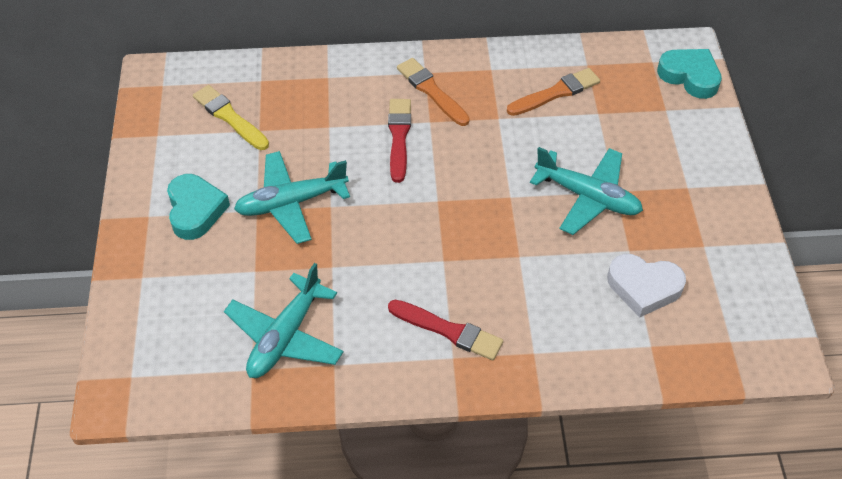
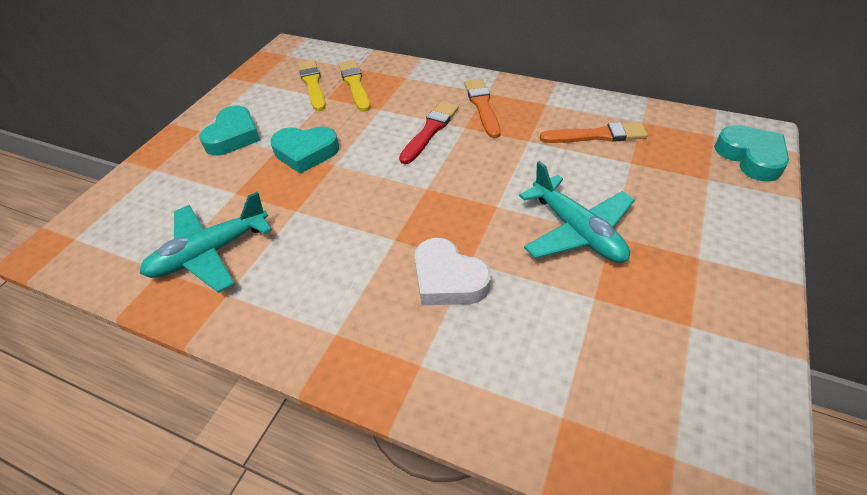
camera: 30 degrees right, 5 degrees down
(278, 103) = (355, 84): none -> yellow brush
(291, 203) = (306, 152): turquoise plane -> turquoise heart
(448, 330) = (351, 305): red brush -> none
(644, 287) = (590, 344): white heart -> white heart (448, 279)

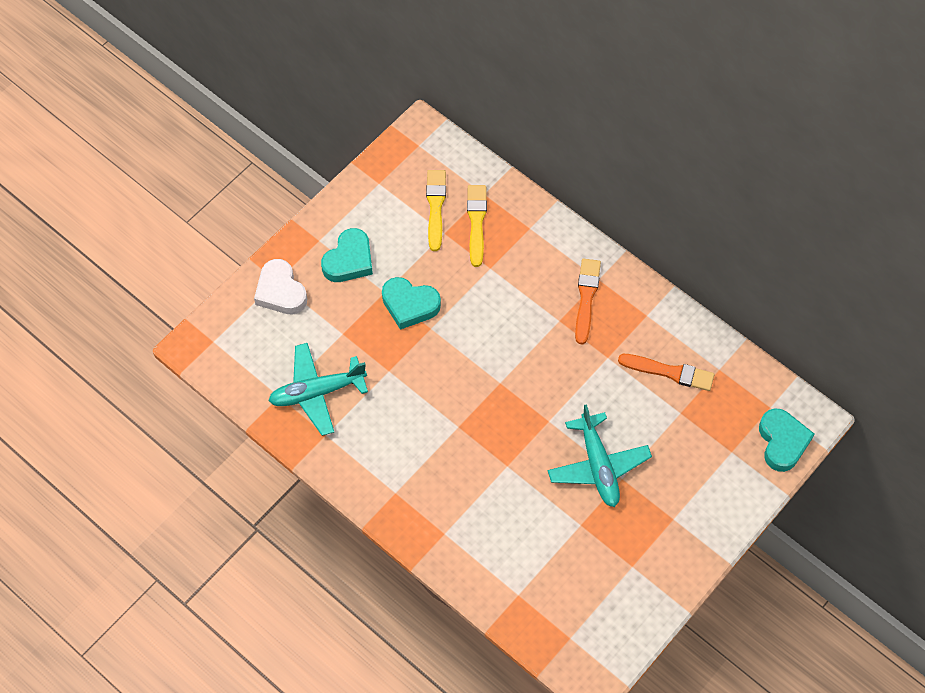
camera: 15 degrees right, 15 degrees up
(430, 131) = (526, 315): red brush -> none
(448, 279) = (485, 475): white heart -> white heart (280, 291)

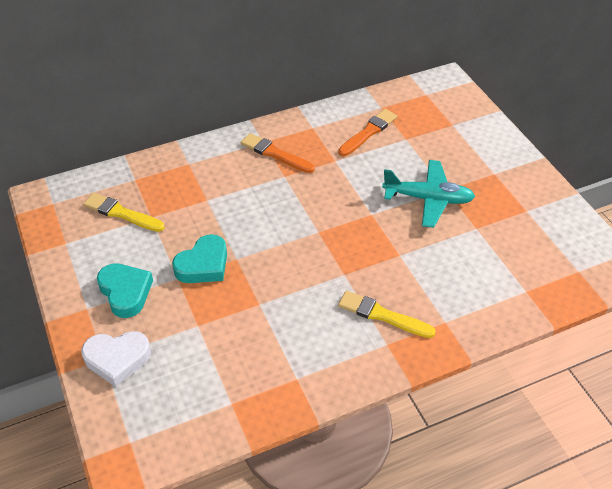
camera: 65 degrees left, 15 degrees down
(317, 392) = (247, 369): turquoise plane -> none
(476, 222) = (157, 193): yellow brush -> yellow brush (382, 315)
(782, 442) = (457, 98): turquoise heart -> none

